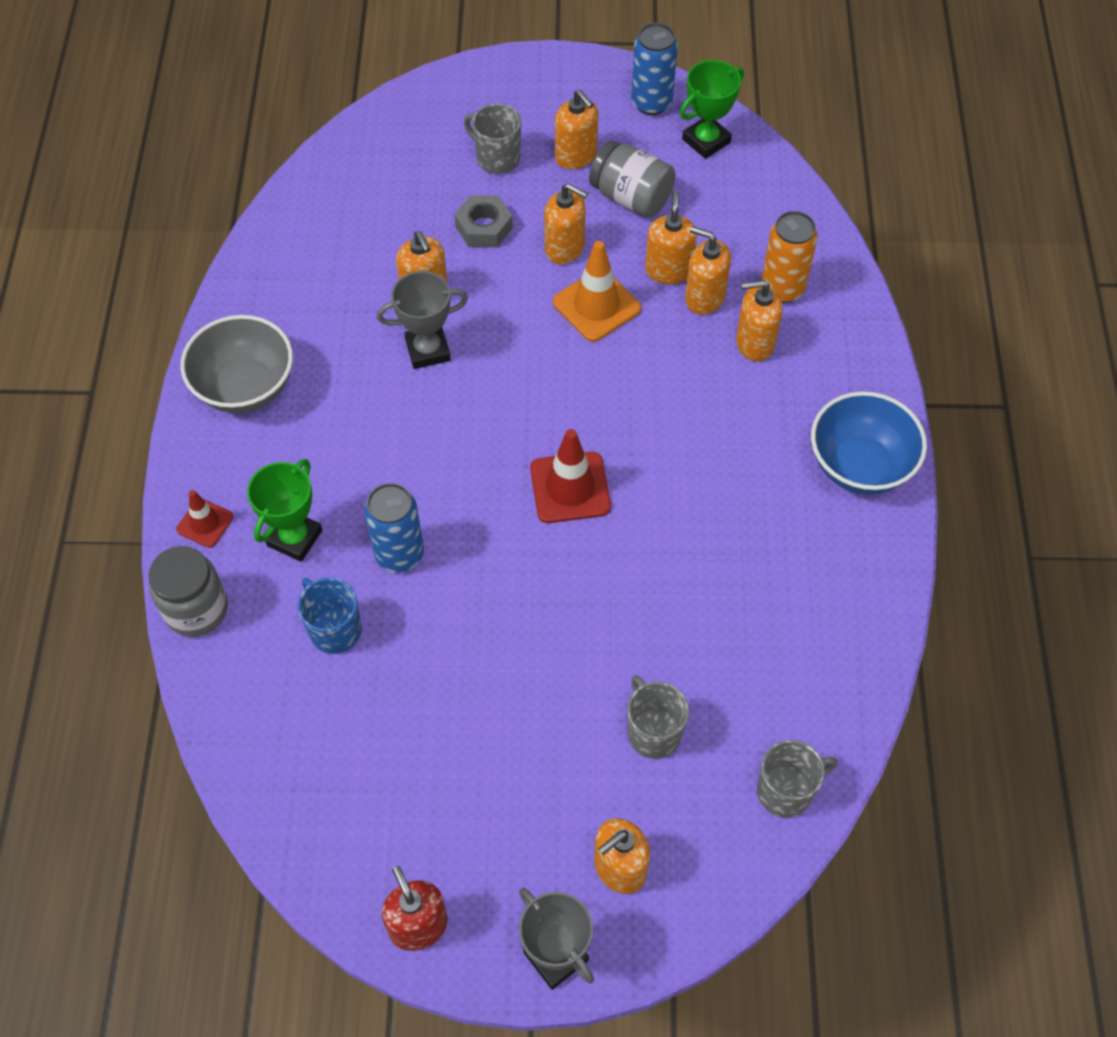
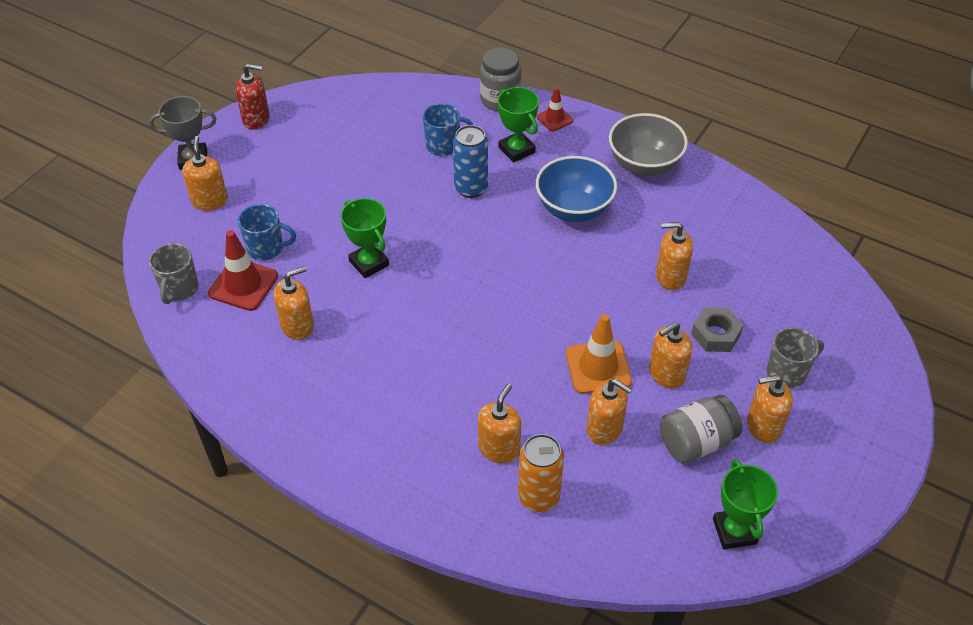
camera: 120 degrees right, 10 degrees down
(428, 350) = (618, 259): grey trophy -> none
(570, 488) = (456, 284): red traffic cone -> red traffic cone (243, 285)
(599, 597) = (369, 263): none -> green trophy
(651, 103) = (803, 513): blue can -> none
(653, 732) = (266, 248): grey mug -> blue mug
(704, 297) = (563, 439): orange soap dispenser -> orange soap dispenser (297, 326)
(860, 465) = (348, 454): blue bowl -> blue bowl (574, 209)

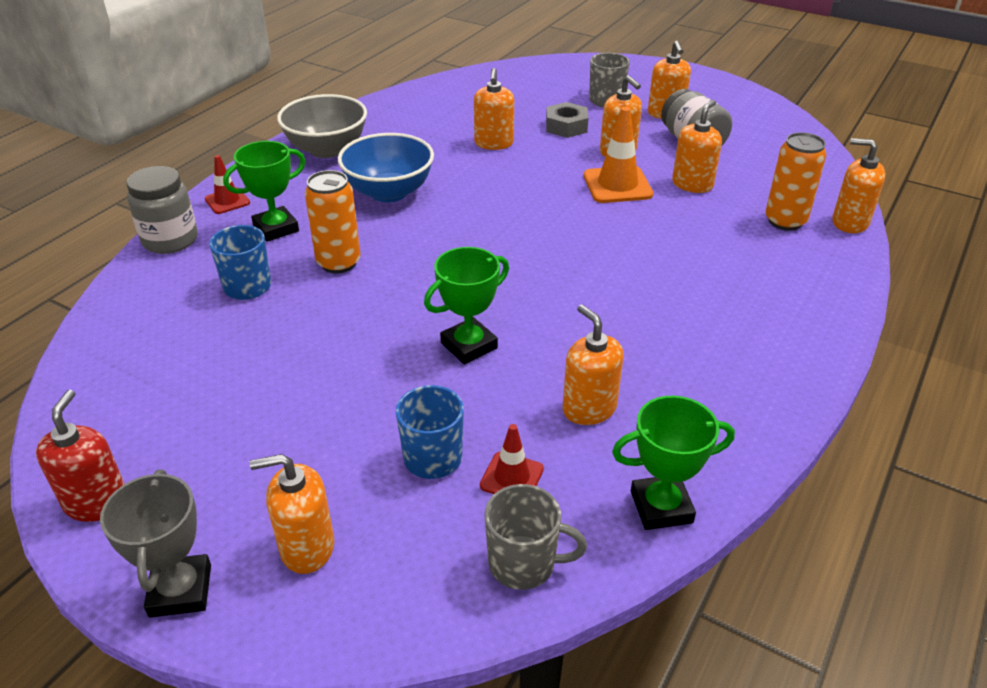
camera: 90 degrees left, 10 degrees down
(243, 285) = (511, 477): red traffic cone -> red traffic cone, size x0.59
(471, 188) = (338, 263): blue can -> orange can
(499, 448) = (736, 243): orange soap dispenser -> orange soap dispenser (849, 222)
(734, 531) = (776, 132): green trophy -> green trophy (661, 507)

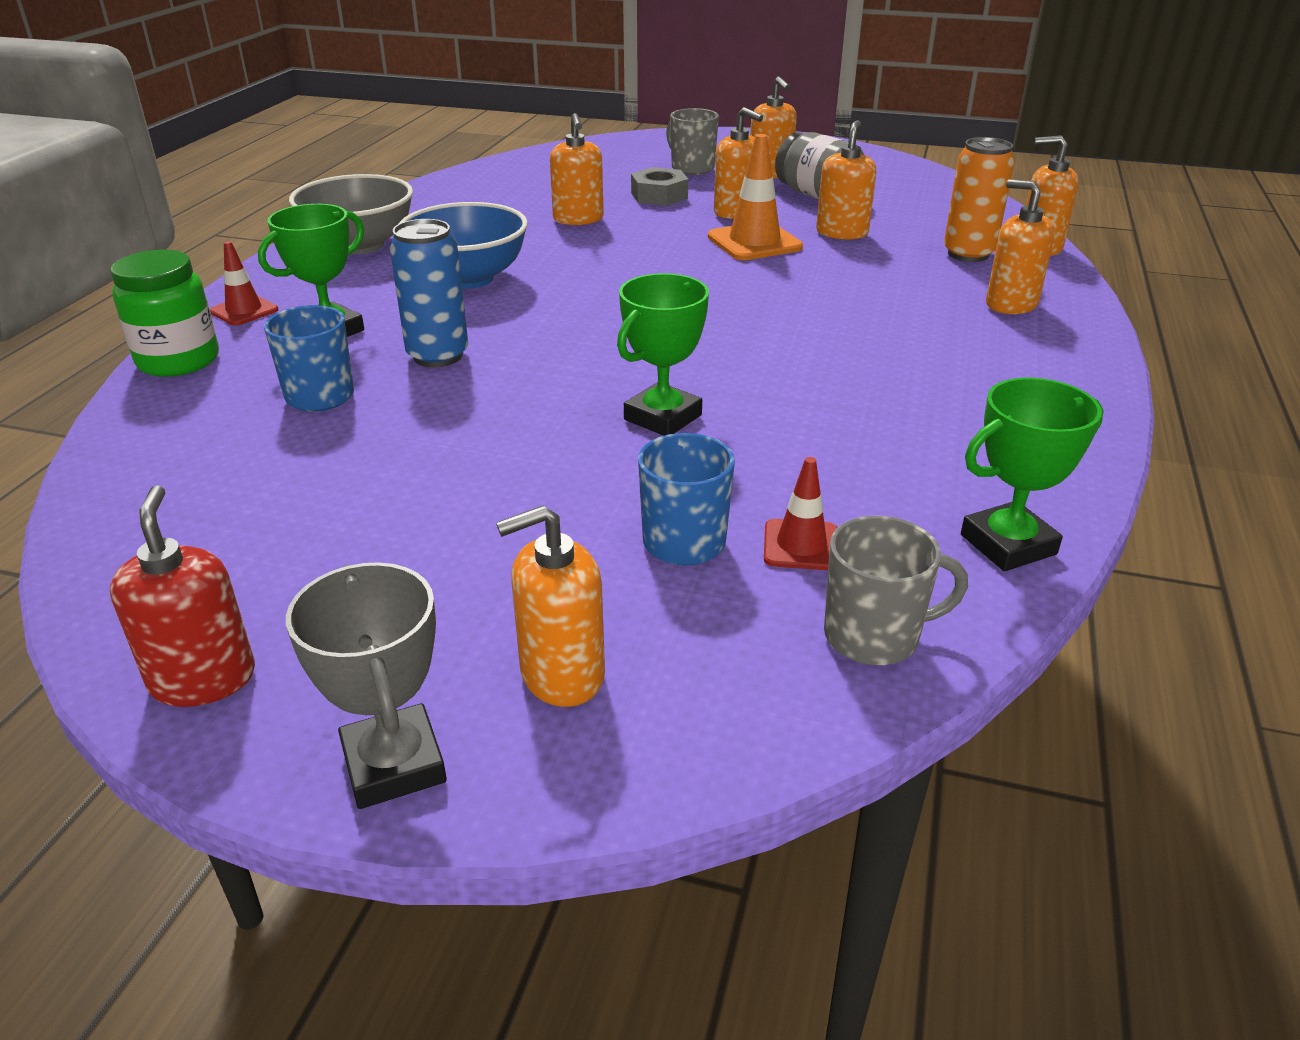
camera: 15 degrees left, 5 degrees down
(170, 240) = (178, 361): grey jar -> green jar
(338, 263) = (438, 356): orange can -> blue can
(589, 408) = (855, 459): orange soap dispenser -> orange soap dispenser (1011, 304)

